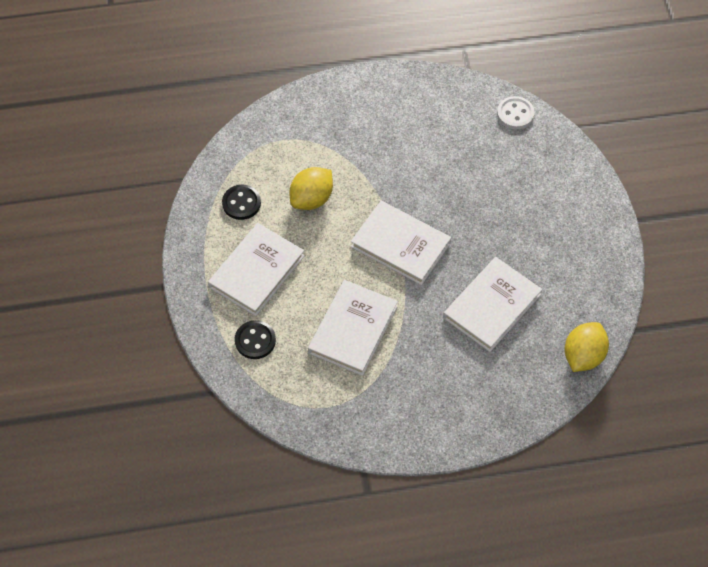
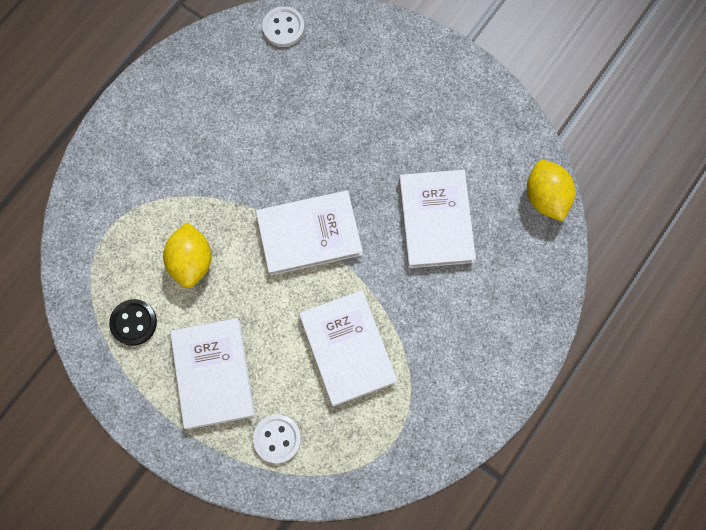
camera: 45 degrees left, 15 degrees up
(255, 340) = (277, 438): black button -> white button

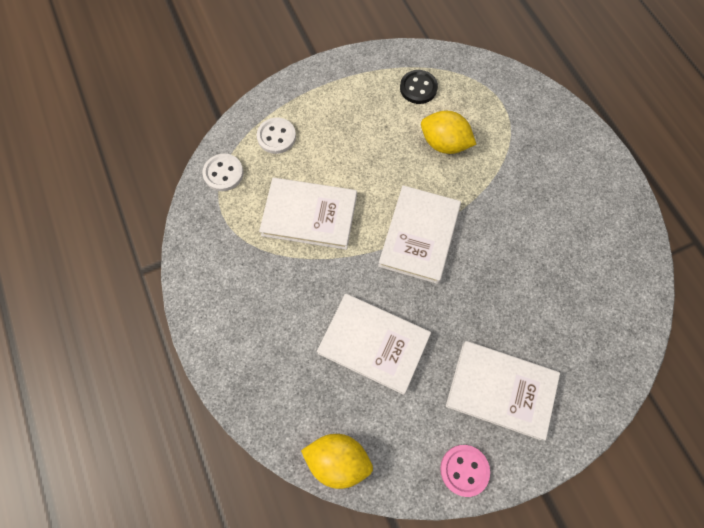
camera: 120 degrees right, 5 degrees down
(213, 374) = (349, 119): white book -> white book (500, 390)
(283, 28) = (633, 316): white button -> white button (223, 173)
(491, 101) = (464, 470): none -> pink button

